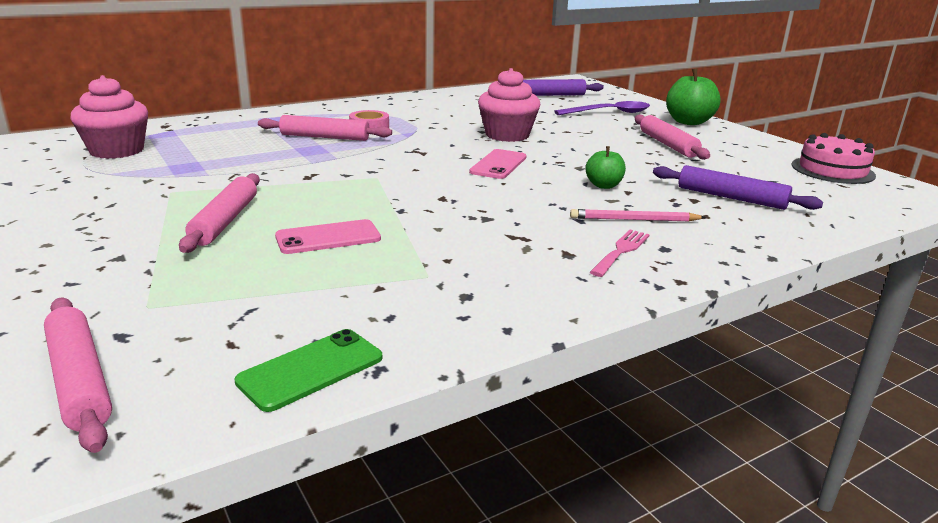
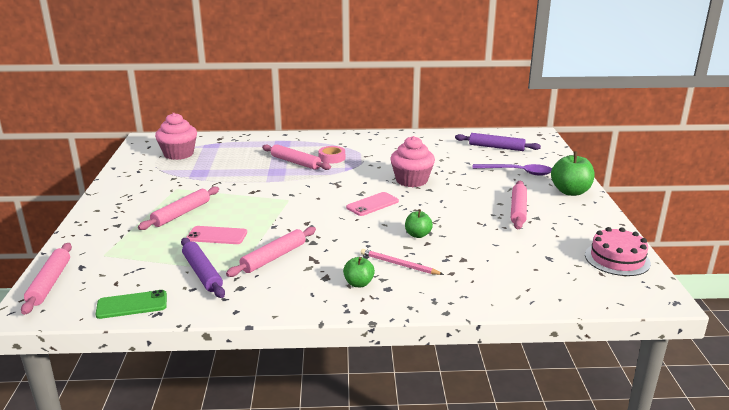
camera: 30 degrees right, 0 degrees up
(458, 246) = (274, 257): none -> pink rolling pin
(621, 251) = (358, 283): pink fork -> green apple
(731, 197) = (492, 264): purple rolling pin -> purple rolling pin (202, 273)

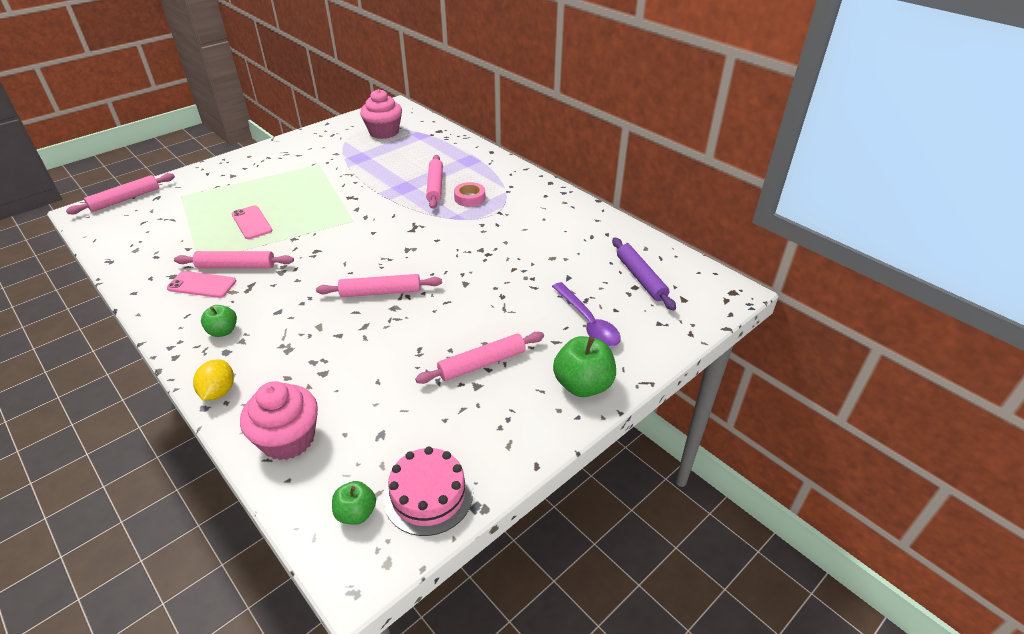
camera: 50 degrees right, 15 degrees up
(132, 305) = (115, 245): green phone -> none
(181, 213) = (276, 189): pink rolling pin -> pink rolling pin (380, 292)
(202, 273) = (184, 248): purple rolling pin -> none
(372, 204) = (391, 266): pink phone -> pink phone (202, 285)
(399, 264) = (278, 338): pink pencil -> none
(411, 180) = (473, 263): pink cupcake -> pink cupcake (288, 439)
(417, 235) = (351, 321): green apple -> green apple (356, 513)
(434, 302) = (219, 392): none -> yellow lemon

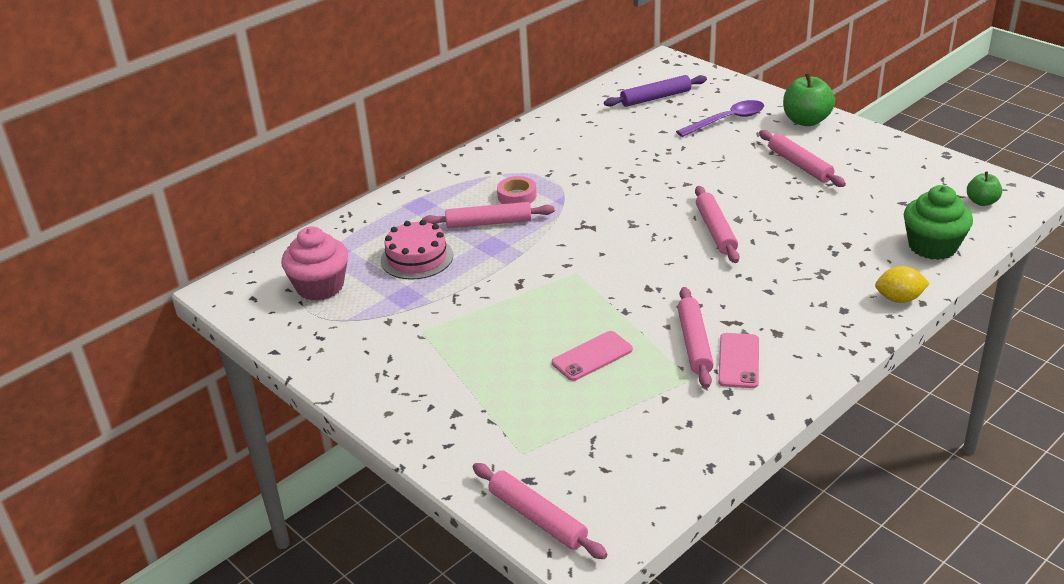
camera: 90 degrees left, 5 degrees down
(223, 331) = (814, 320): green apple -> none
(288, 439) = (932, 246): pink cupcake -> green cupcake
(428, 495) = (948, 175): pink cake -> pink cake (417, 258)

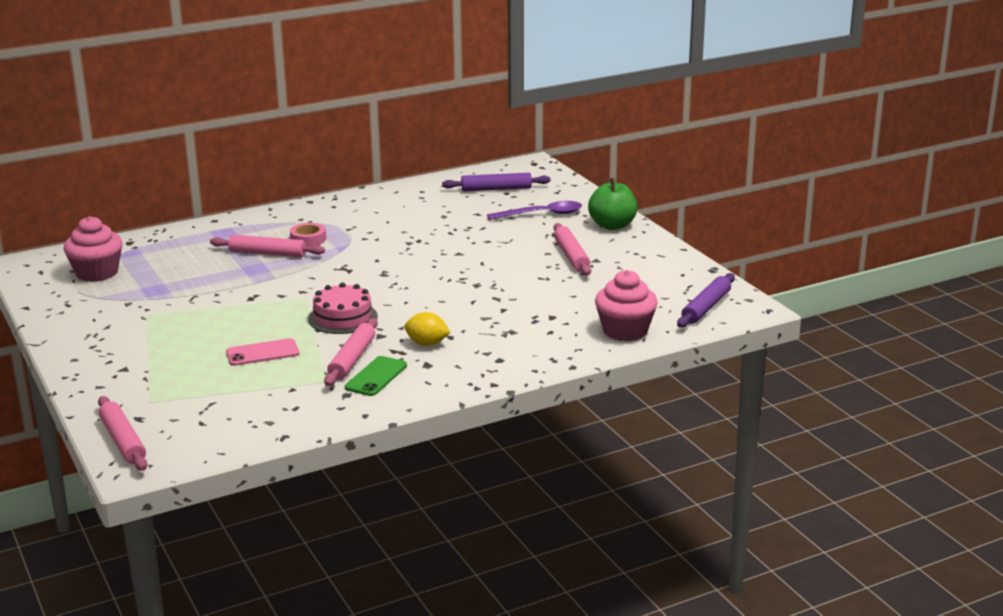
camera: 15 degrees right, 10 degrees down
(417, 258) = (188, 267): pink cake -> pink cake (343, 318)
(715, 231) = (449, 289): pink rolling pin -> none
(739, 361) = (376, 377): pink phone -> green phone
(899, 299) = (555, 361): yellow lemon -> yellow lemon (427, 343)
(932, 246) = (625, 331): green cupcake -> pink cupcake
(981, 202) = (706, 307): green apple -> purple rolling pin

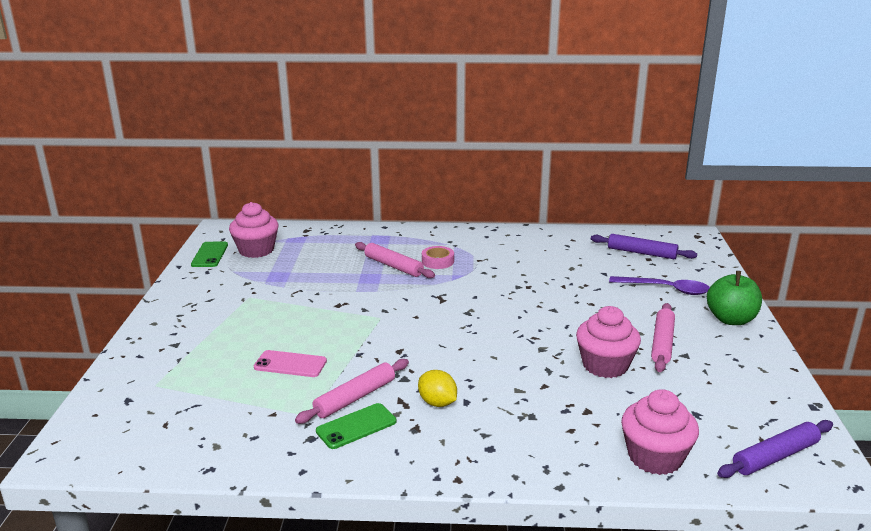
camera: 30 degrees right, 0 degrees up
(48, 289) = (210, 255): none -> green phone
(123, 441) = (89, 421): pink rolling pin -> none
(343, 318) = (391, 348): pink cake -> none
(539, 283) = (605, 365): none -> pink cupcake

